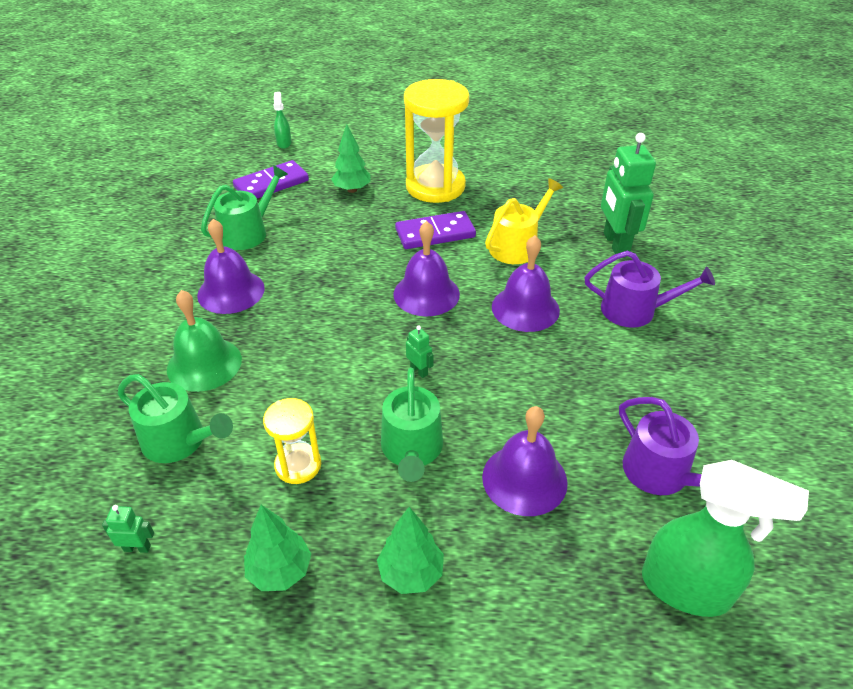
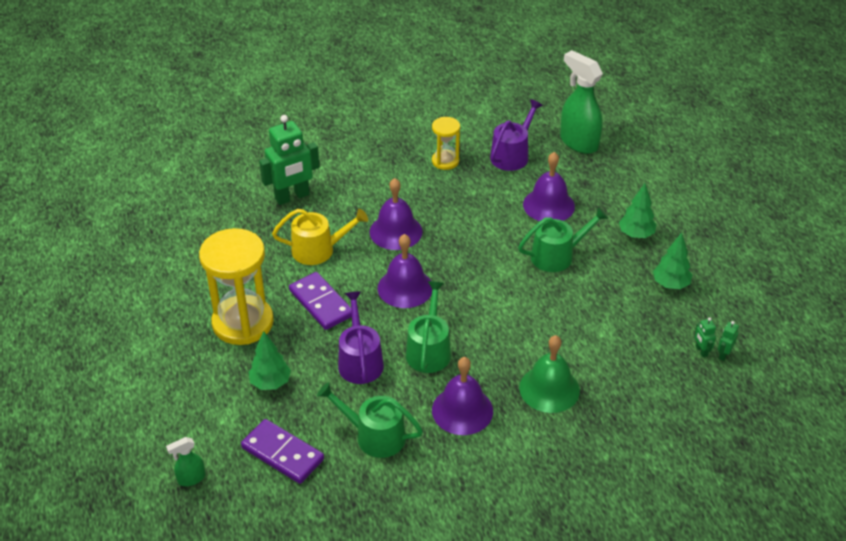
camera: 110 degrees left, 0 degrees up
(179, 441) = (621, 369): green watering can -> green watering can (429, 350)
(298, 465) = (601, 302): yellow hourglass -> yellow hourglass (445, 161)
(419, 370) = (489, 270): green robot -> green robot (723, 354)
(517, 246) = (318, 250): yellow watering can -> yellow watering can turned 150 degrees clockwise
(635, 310) = (371, 179): purple watering can -> purple watering can (360, 361)
(686, 589) = (578, 142): green spray bottle -> green spray bottle turned 45 degrees counterclockwise

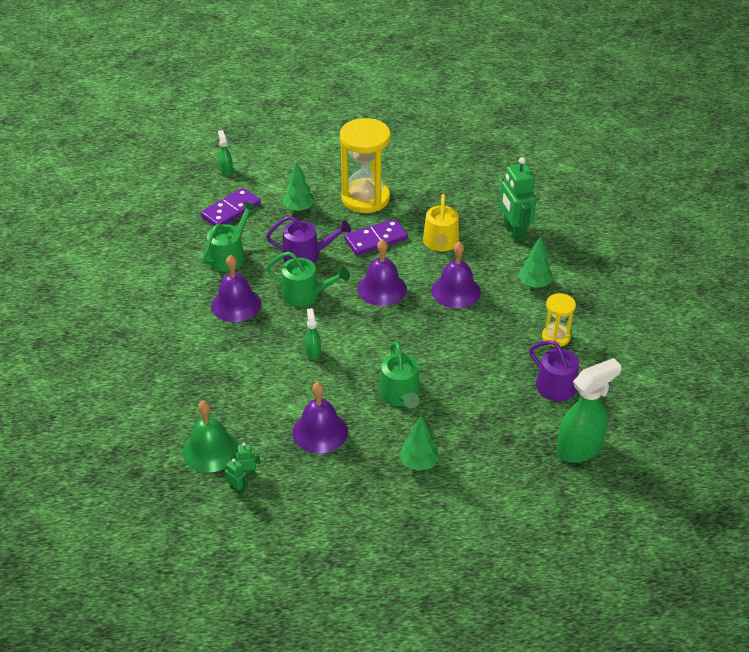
camera: 100 degrees right, 0 degrees up
(519, 329) = (313, 352): none -> green spray bottle
(548, 205) = (476, 403): purple bell -> purple bell (320, 431)
(549, 389) = (239, 359): green bell -> green bell (210, 450)
(670, 284) = (340, 473): green tree -> green tree (534, 284)

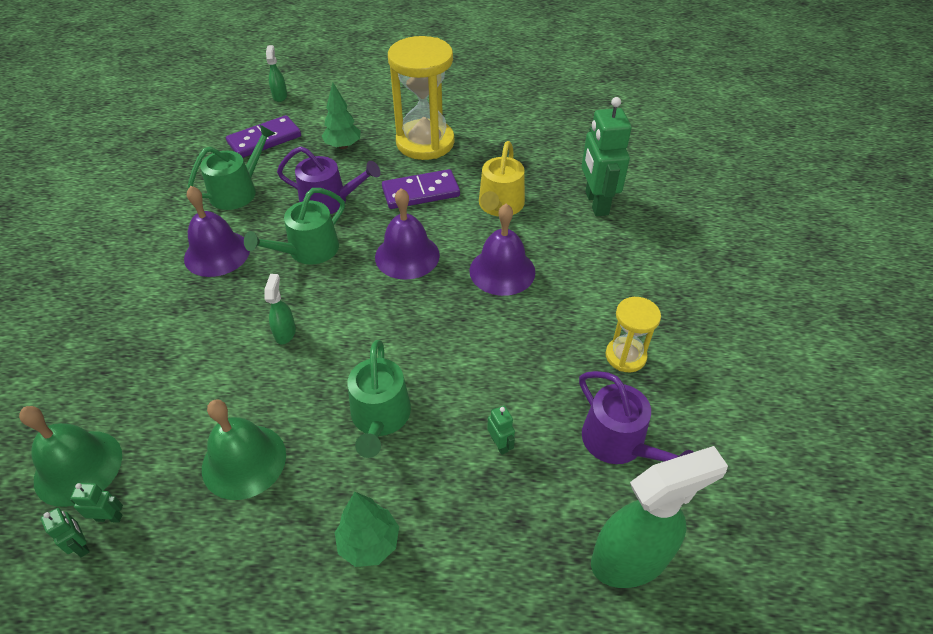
camera: 10 degrees right, 5 degrees up
(305, 294) = (308, 250): green watering can -> green watering can turned 105 degrees clockwise
(320, 431) = (244, 461): purple bell -> green bell
(484, 400) = (500, 444): none -> green robot
(534, 284) = (609, 275): green tree -> none

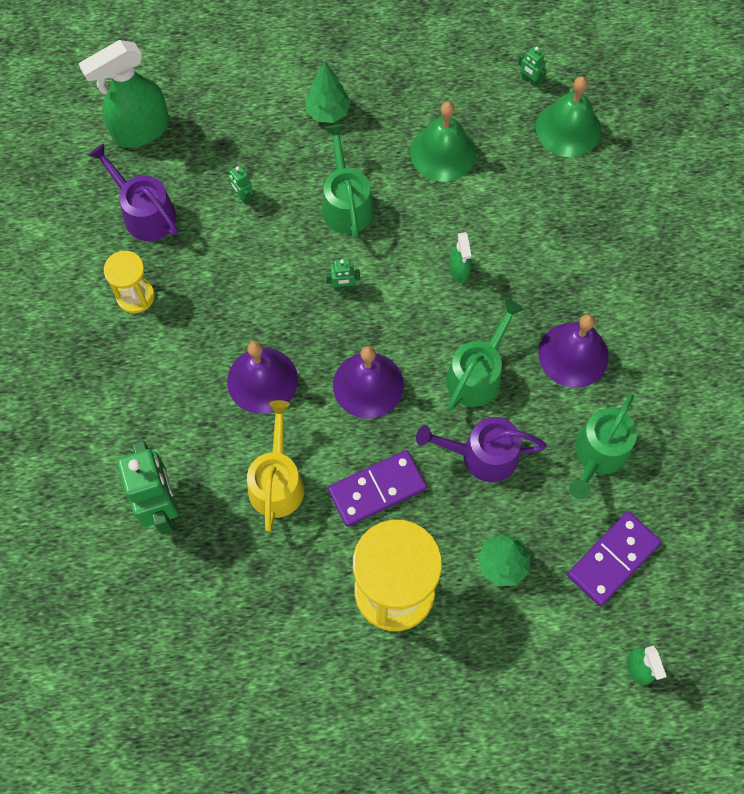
camera: 170 degrees right, 20 degrees up
(109, 517) = (521, 100): green robot -> green robot (343, 286)

